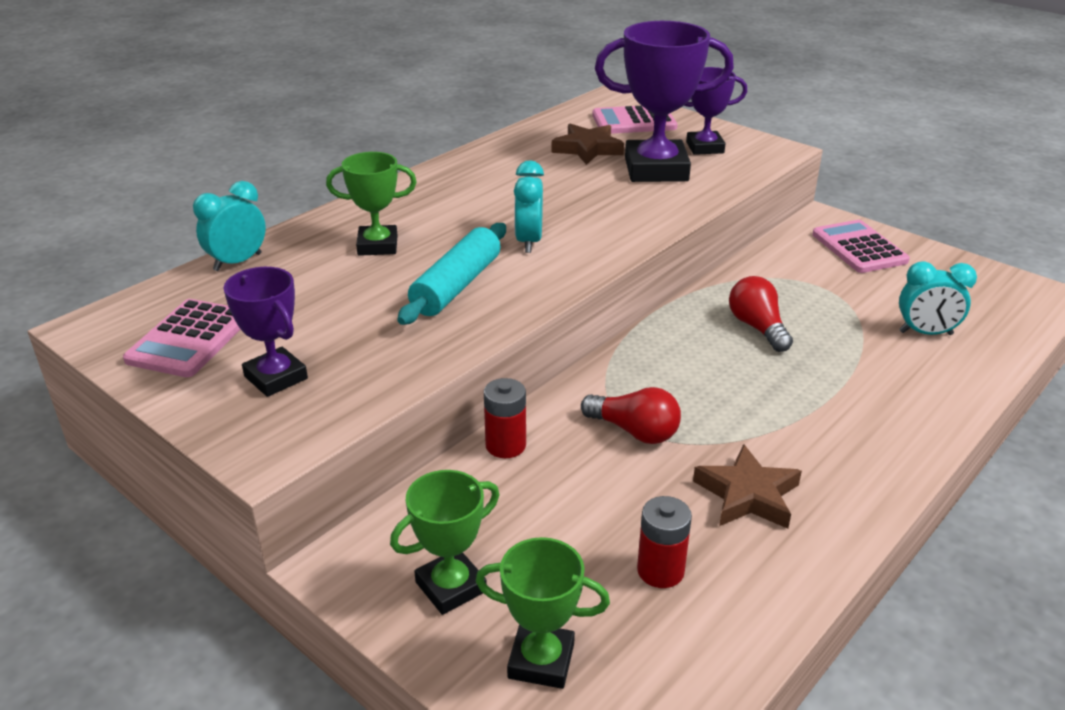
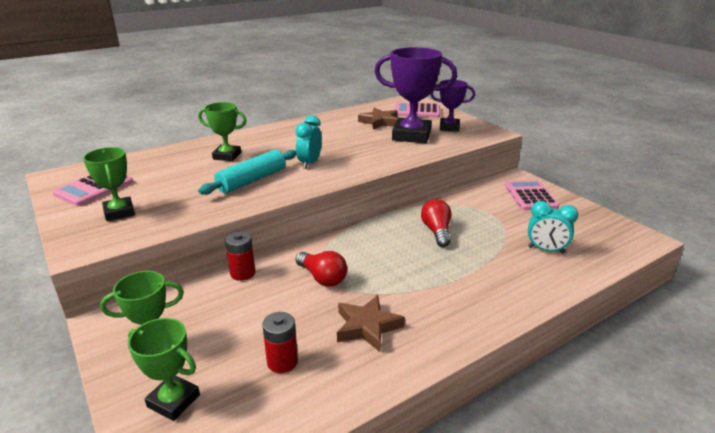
camera: 15 degrees right, 5 degrees down
(237, 262) = (150, 155): turquoise clock -> none
(276, 377) = (119, 212): purple trophy -> green trophy

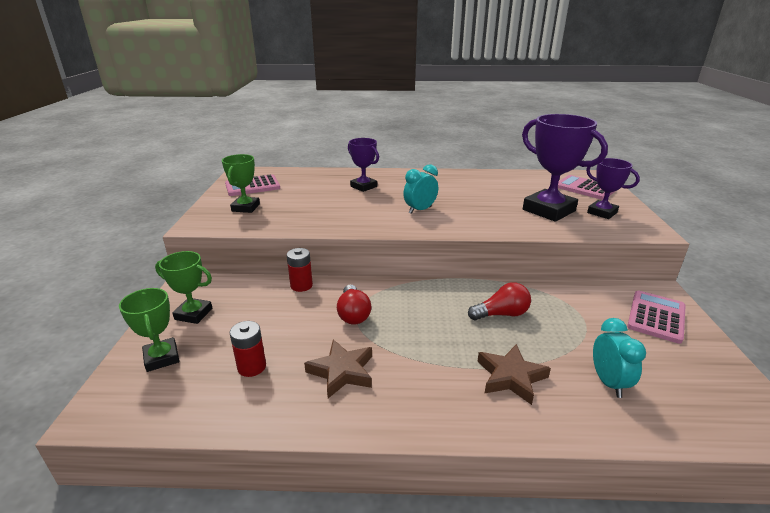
camera: 35 degrees right, 0 degrees up
(227, 156) = (363, 186): green trophy -> purple trophy
(252, 180) = (358, 211): turquoise rolling pin -> none
(380, 122) = (531, 190): brown star -> brown star (511, 377)
(436, 231) = (501, 314): red light bulb -> red light bulb turned 45 degrees clockwise
(546, 250) = (608, 382): turquoise clock -> turquoise clock turned 150 degrees counterclockwise

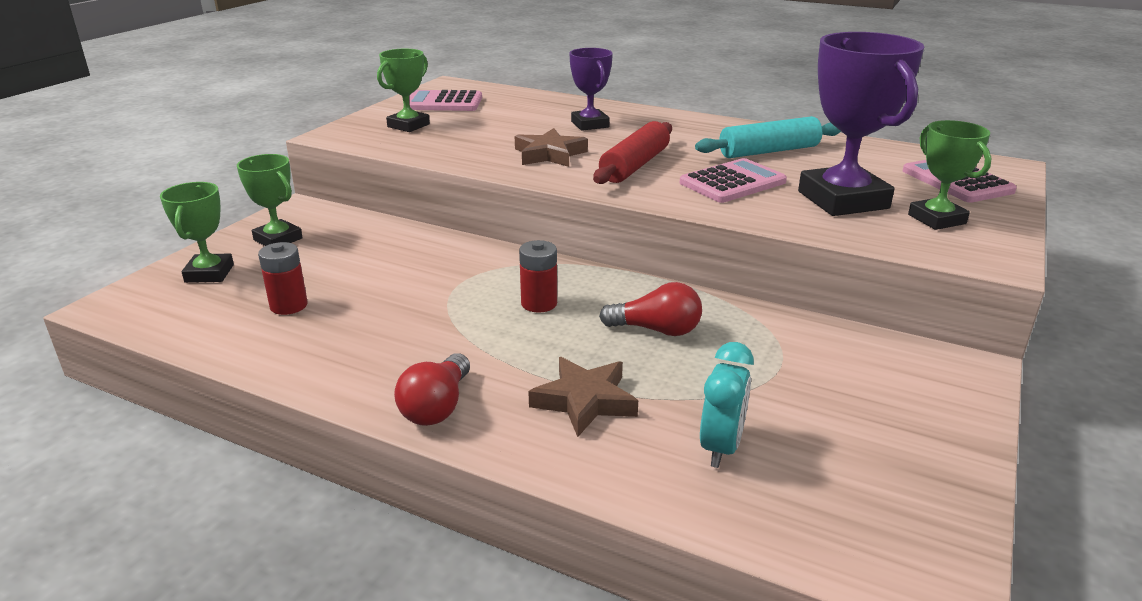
camera: 25 degrees right, 0 degrees up
(301, 285) = (425, 237): red battery -> red battery (539, 303)
(342, 371) = (381, 337): brown star -> brown star (549, 154)
(353, 314) = (456, 282): red light bulb -> red light bulb (437, 407)
(420, 210) = (634, 165): turquoise clock -> red rolling pin
(480, 187) = (769, 151): none -> turquoise rolling pin
(602, 212) = (936, 219): purple trophy -> green trophy
(656, 317) = (911, 395): pink calculator -> pink calculator (732, 182)

